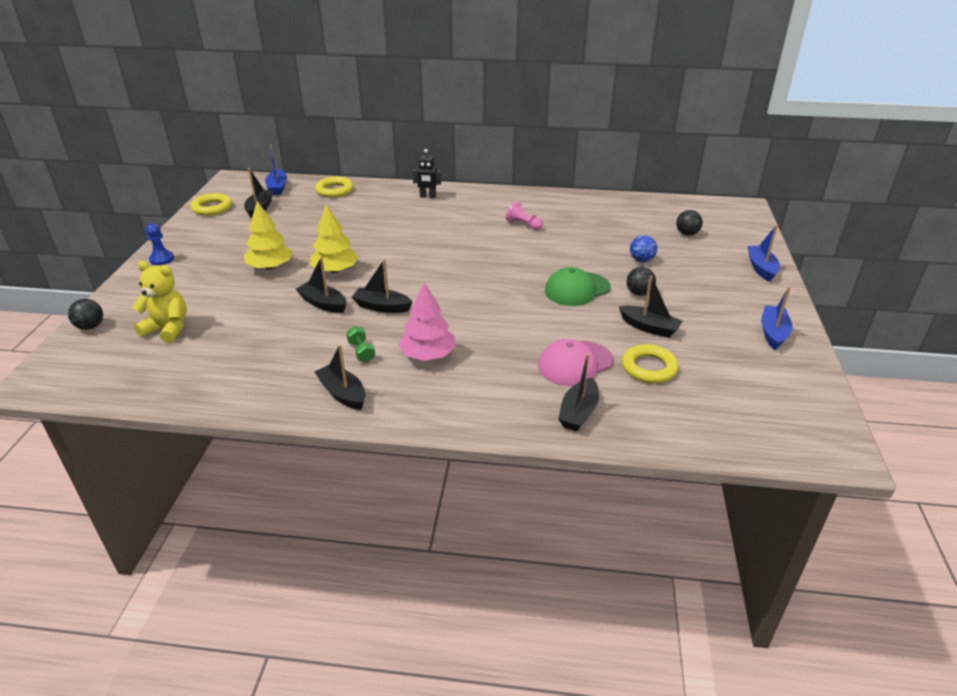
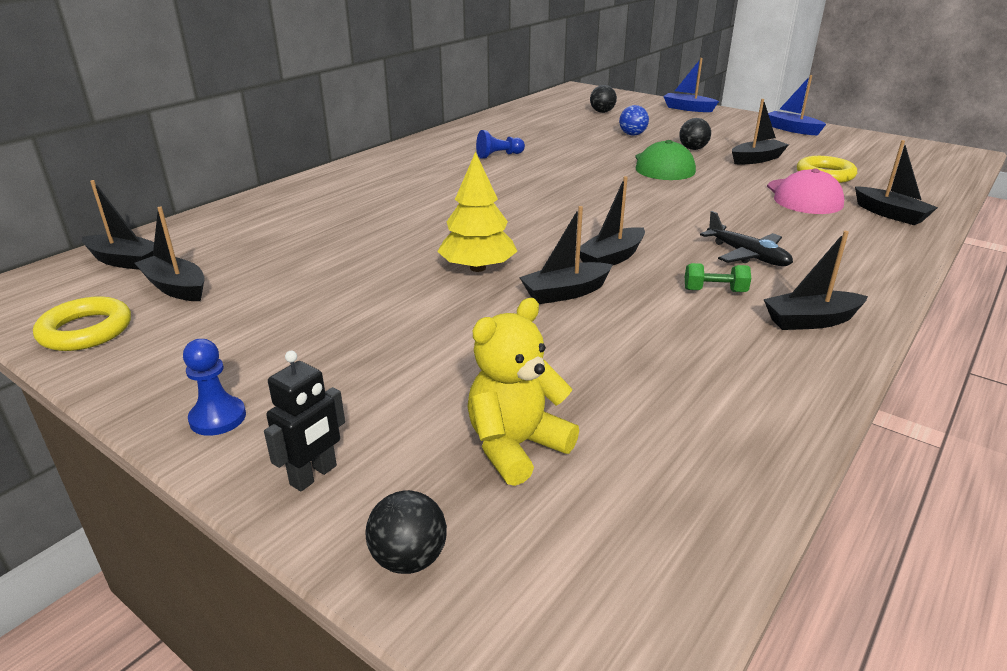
camera: 60 degrees left, 5 degrees down
(270, 267) = (404, 313): yellow tree -> none
(277, 188) = (125, 261): blue boat -> black boat
(334, 190) = (223, 224): yellow ring -> none
(428, 196) = (351, 179): black robot -> black robot (314, 475)
(428, 355) = (747, 255): pink tree -> black plane
(523, 225) = (499, 155): pink pawn -> blue pawn

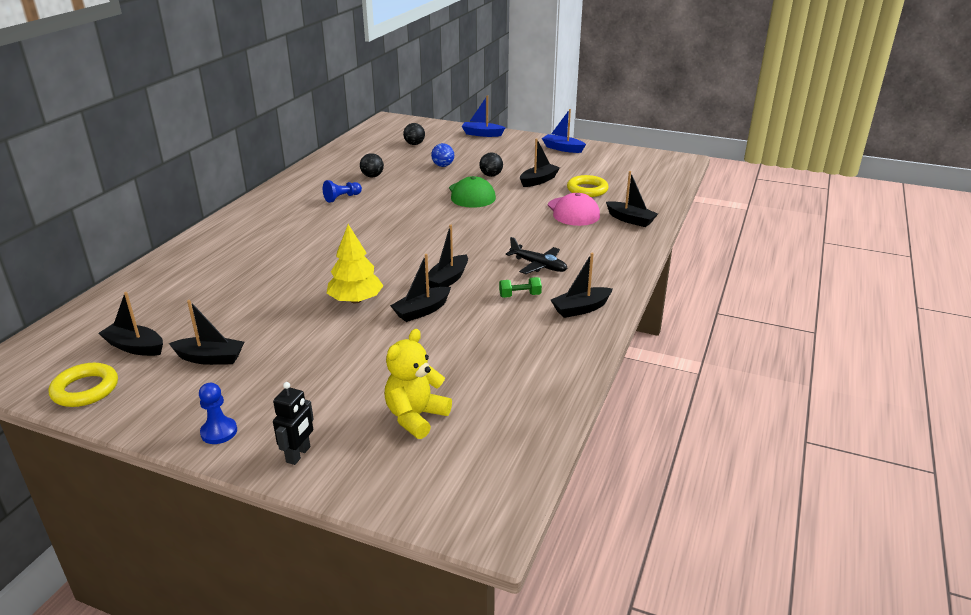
camera: 15 degrees left, 0 degrees up
(125, 261) = (80, 331): black boat -> black boat (210, 358)
(409, 559) = (373, 487): black ball -> black ball (372, 176)

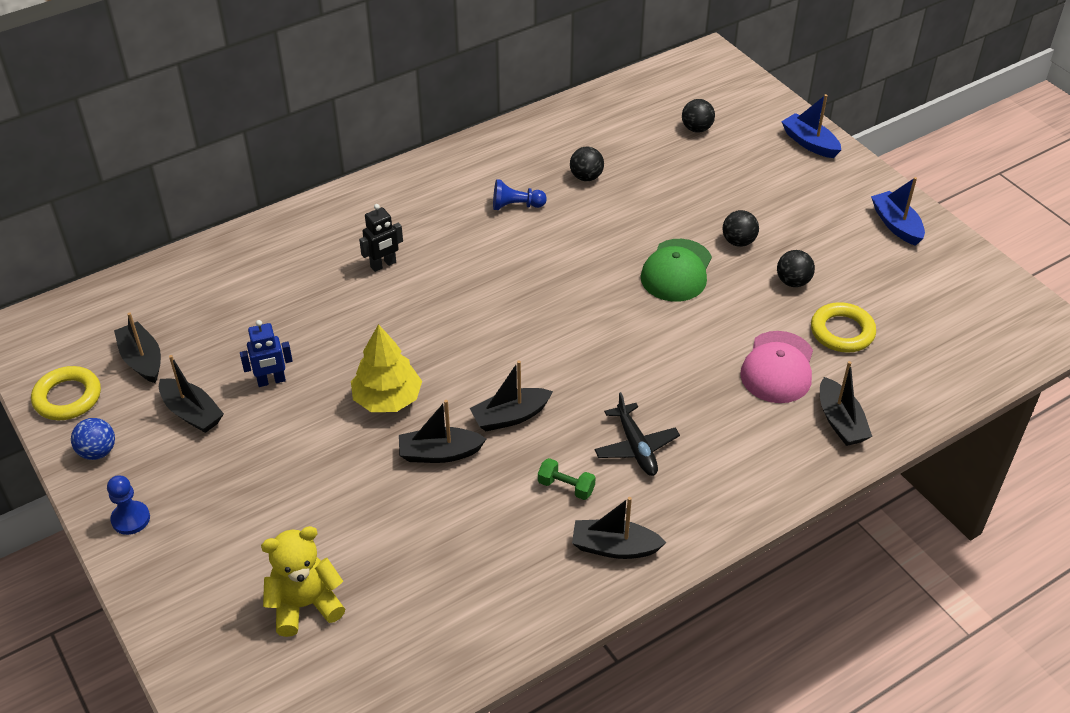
camera: 35 degrees right, 15 degrees up
(258, 321) = (271, 381): none -> blue robot
(298, 454) = (171, 589): black robot -> black robot (383, 265)
(443, 166) = (693, 193): blue ball -> blue ball (98, 452)
(538, 181) = (793, 282): black boat -> black ball

